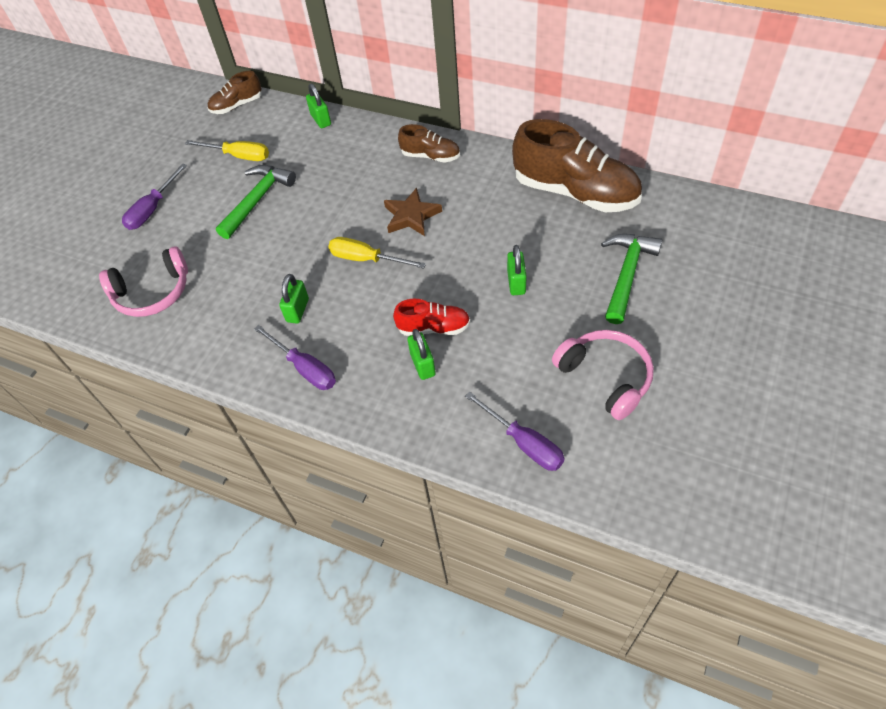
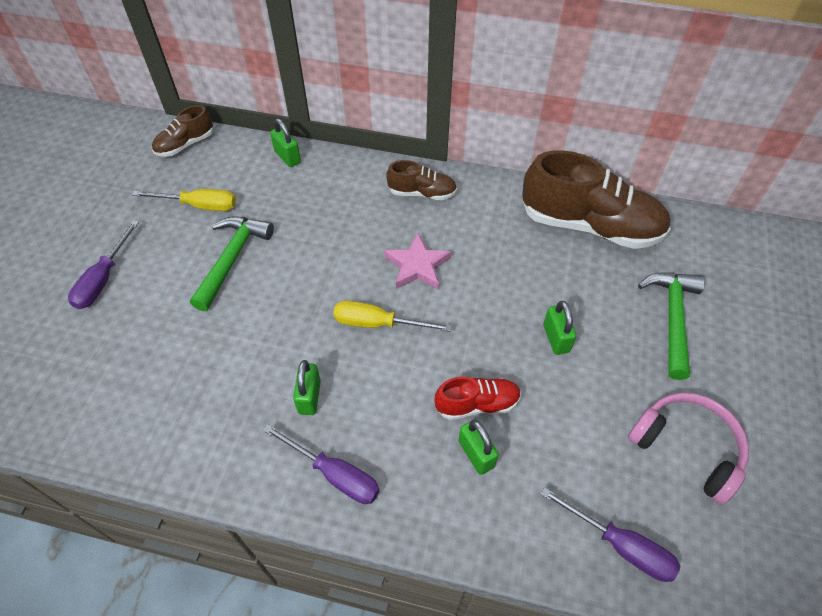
camera: 15 degrees left, 0 degrees up
(153, 293) = (121, 390): pink headphones -> none
(411, 216) = (417, 266): brown star -> pink star

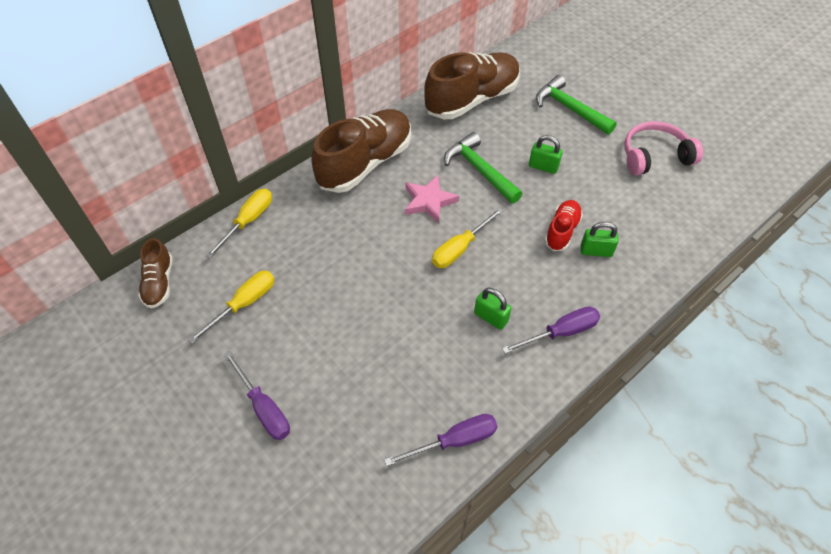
camera: 55 degrees left, 0 degrees up
(232, 259) = (324, 307): green hammer -> green hammer (480, 170)
(287, 157) = (248, 221): green padlock -> yellow screwdriver
(422, 193) = (365, 163): brown shoe -> brown shoe, size x2.01
(620, 545) = (693, 220): purple screwdriver -> purple screwdriver (454, 441)

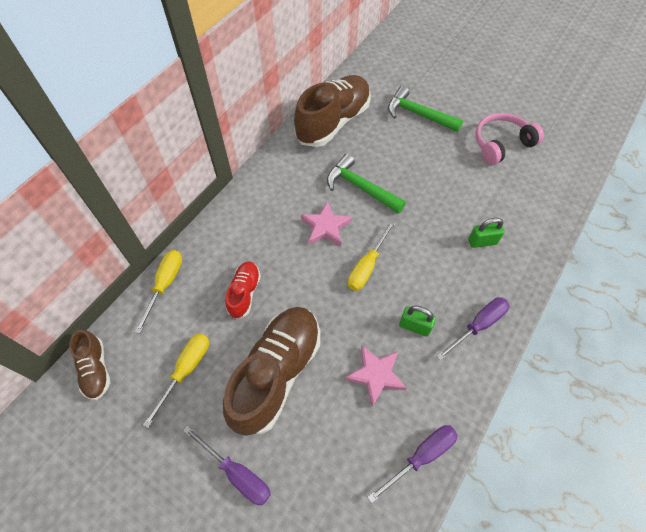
camera: 15 degrees left, 5 degrees up
(365, 163) = (257, 203): brown shoe -> brown shoe (277, 373)
(433, 354) = (376, 375): none -> pink star
(543, 166) = (413, 173): green padlock -> none
(562, 231) = (448, 229): red shoe -> red shoe (244, 293)

